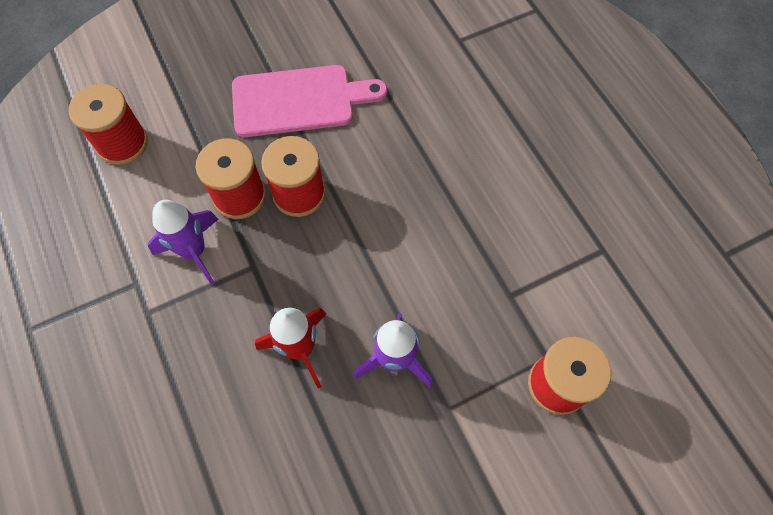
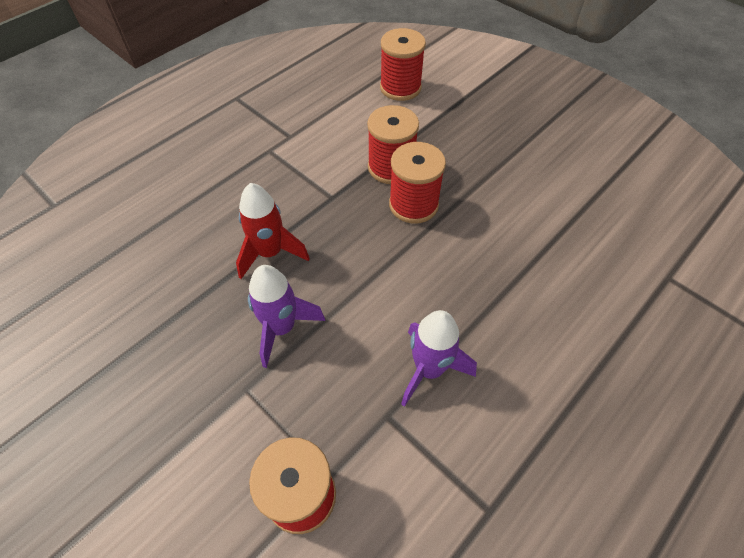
camera: 70 degrees right, 10 degrees down
(194, 251) = (330, 158): purple rocket -> purple rocket (429, 369)
(299, 100) = (506, 174): pink cutting board -> none

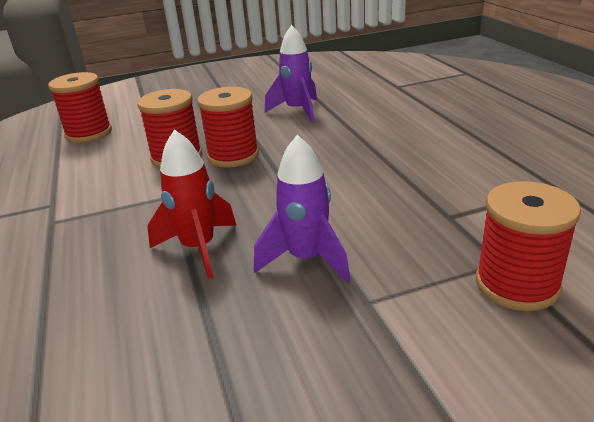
camera: 60 degrees left, 25 degrees down
(429, 369) = (413, 185): purple rocket -> purple rocket (297, 111)

